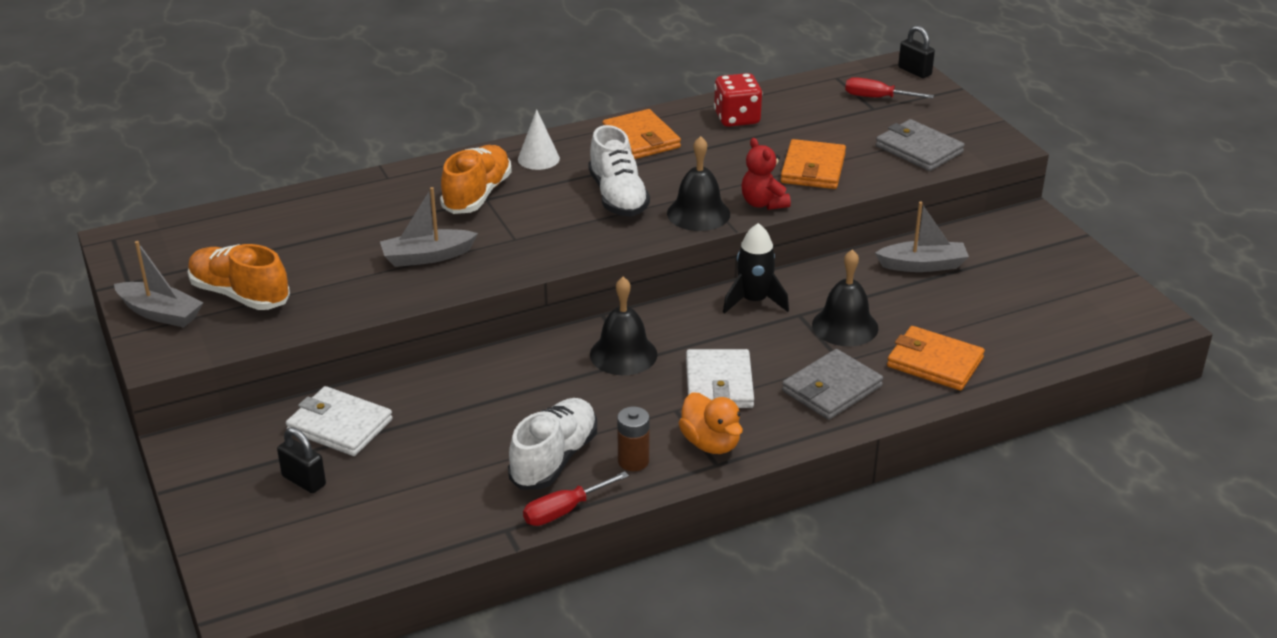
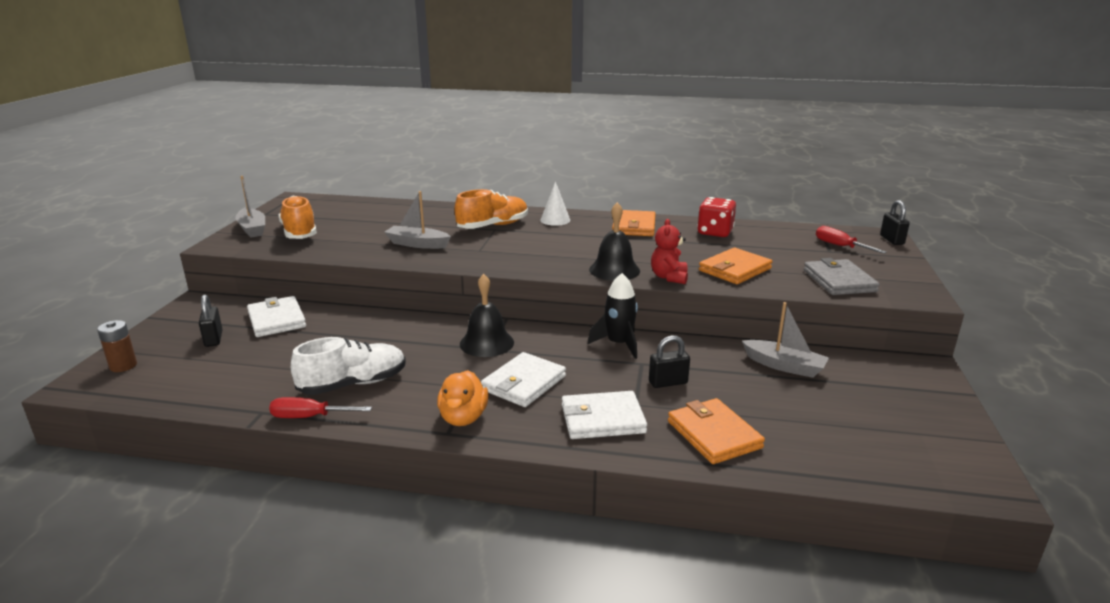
camera: 35 degrees right, 10 degrees down
(618, 197) = (574, 248): white shoe -> none
(633, 461) = (397, 406): brown battery -> brown battery (123, 366)
(831, 389) = (602, 419): grey wallet -> white wallet
(845, 326) = (668, 382): black bell -> black padlock

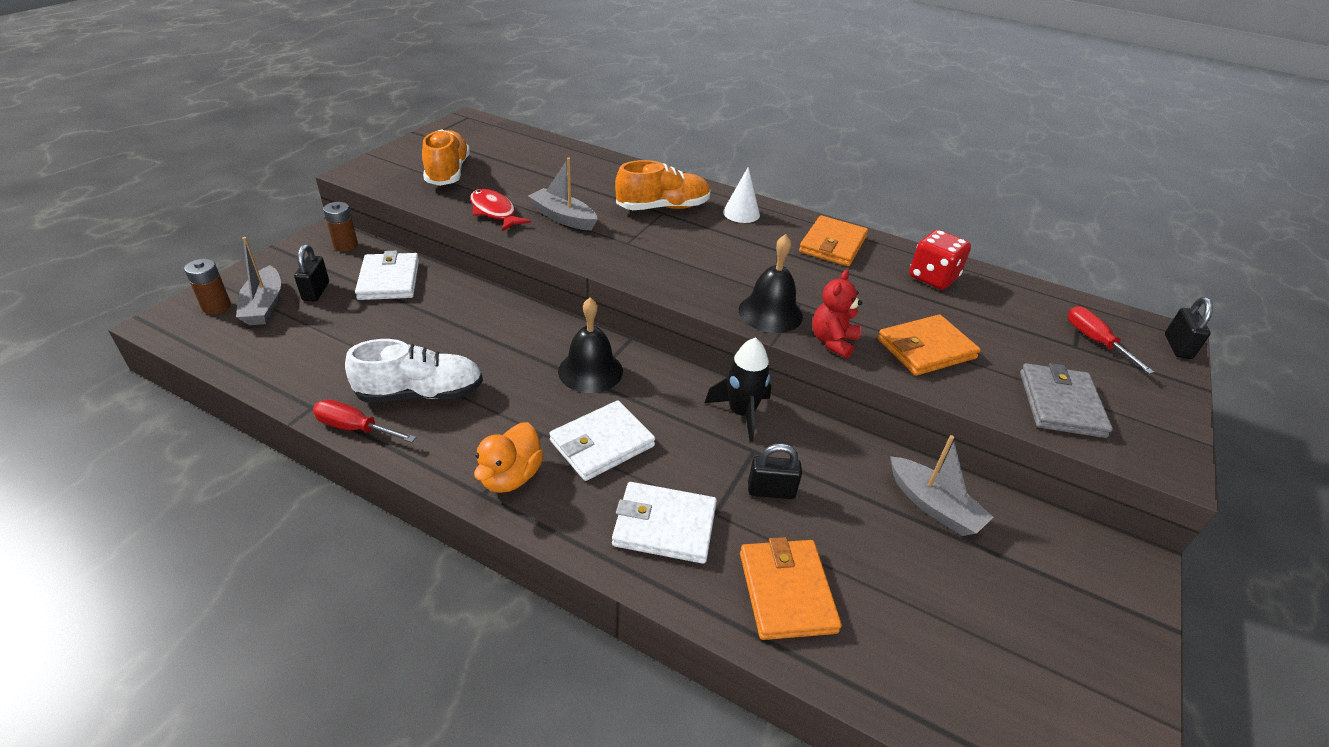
camera: 15 degrees right, 15 degrees up
(221, 305) = (345, 245): none -> brown battery
(252, 229) = (403, 156): grey boat -> grey boat (264, 305)
(357, 250) = (494, 212): none -> red fish

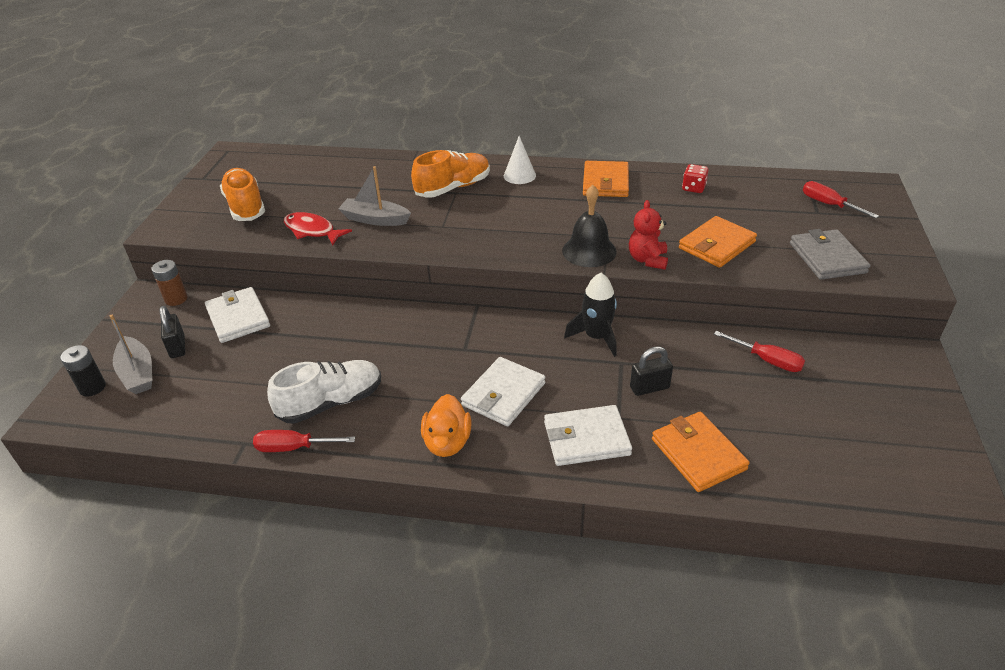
camera: 15 degrees left, 0 degrees up
(216, 306) = (92, 387): brown battery -> black battery
(590, 371) = (460, 341): black bell -> none
(933, 278) = (693, 188): red dice -> red dice, size x0.62
(933, 505) = (767, 360): grey boat -> red screwdriver
(1177, 347) = (884, 192): black padlock -> none

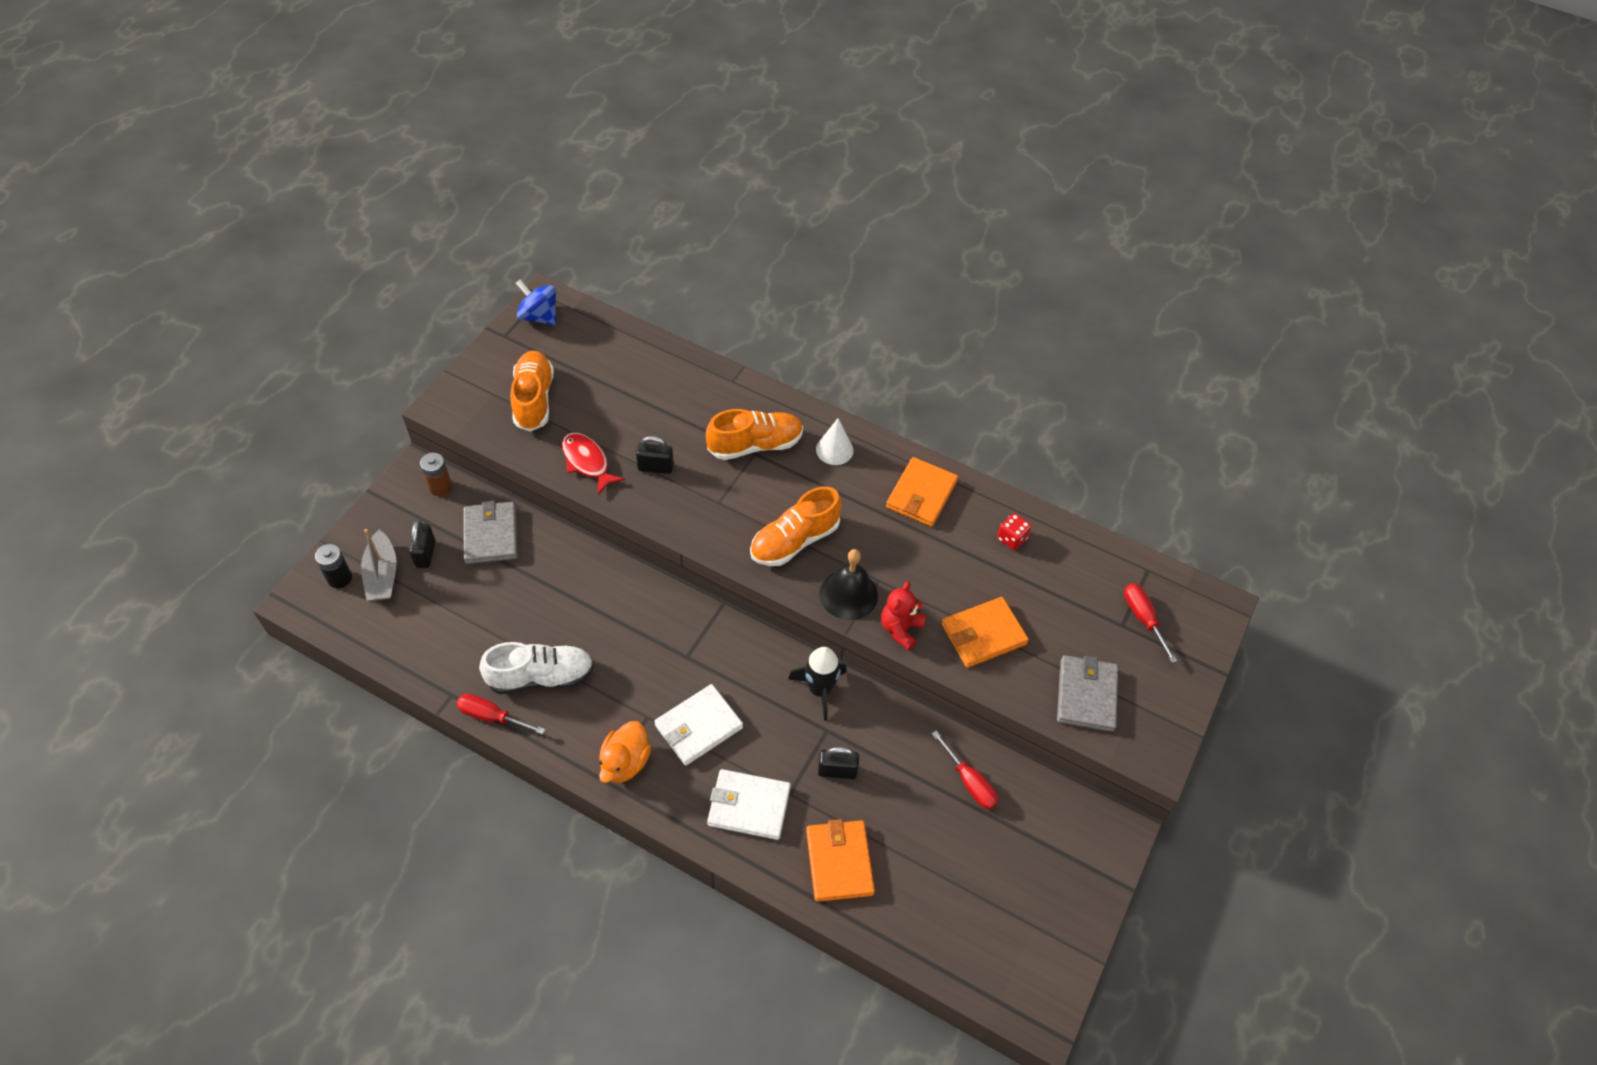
camera: 15 degrees right, 15 degrees up
(229, 162) = (539, 316): none -> blue spinning top
(238, 317) = (491, 535): white wallet -> grey wallet
(375, 219) = (655, 467): grey boat -> black padlock
(521, 232) = (794, 541): none -> orange shoe

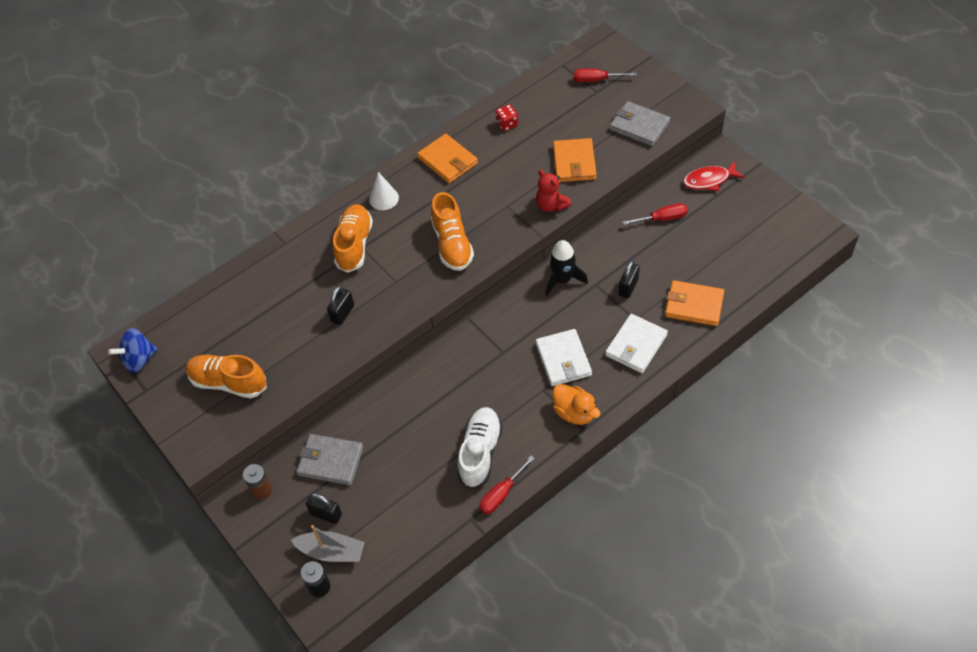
camera: 60 degrees left, 0 degrees up
(587, 462) = (314, 358): red fish -> red fish (709, 180)
(848, 594) = (511, 226): black bell -> none

